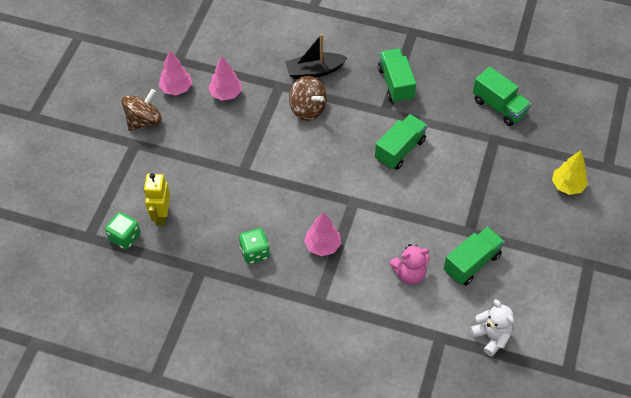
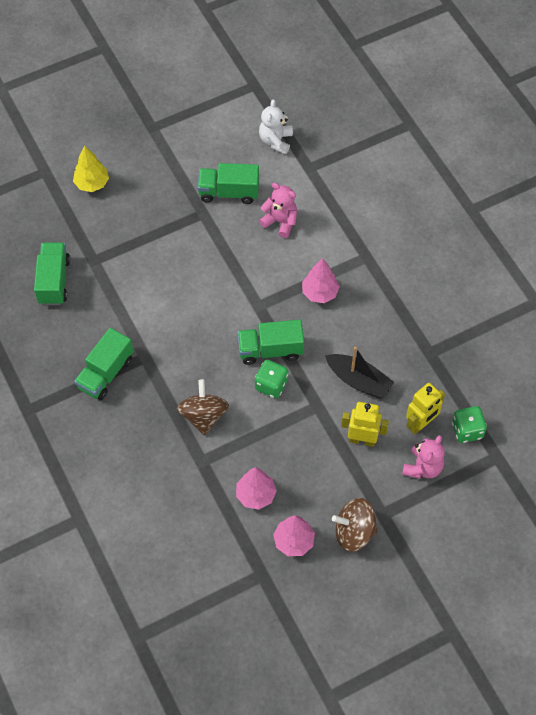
camera: 135 degrees left, 5 degrees up
(134, 190) = (422, 467): none -> pink teddy bear
(191, 175) = (362, 440): none -> yellow robot
(255, 252) = (376, 330): green dice -> green dice (271, 385)
(314, 71) = (156, 448): black boat -> black boat (358, 381)
(400, 150) = (174, 314): green truck -> green truck (270, 350)

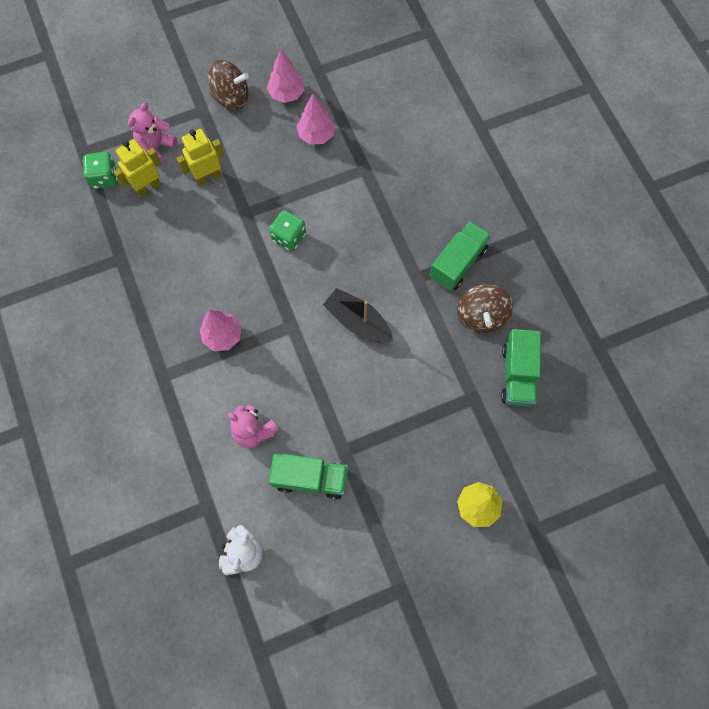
camera: 175 degrees left, 10 degrees up
(203, 416) = (360, 212): brown spinning top -> brown spinning top (481, 316)
(270, 350) = (285, 274): green truck -> none
(358, 381) = (200, 235): black boat -> black boat (357, 321)
(362, 440) = (208, 177): yellow robot -> yellow robot turned 135 degrees clockwise

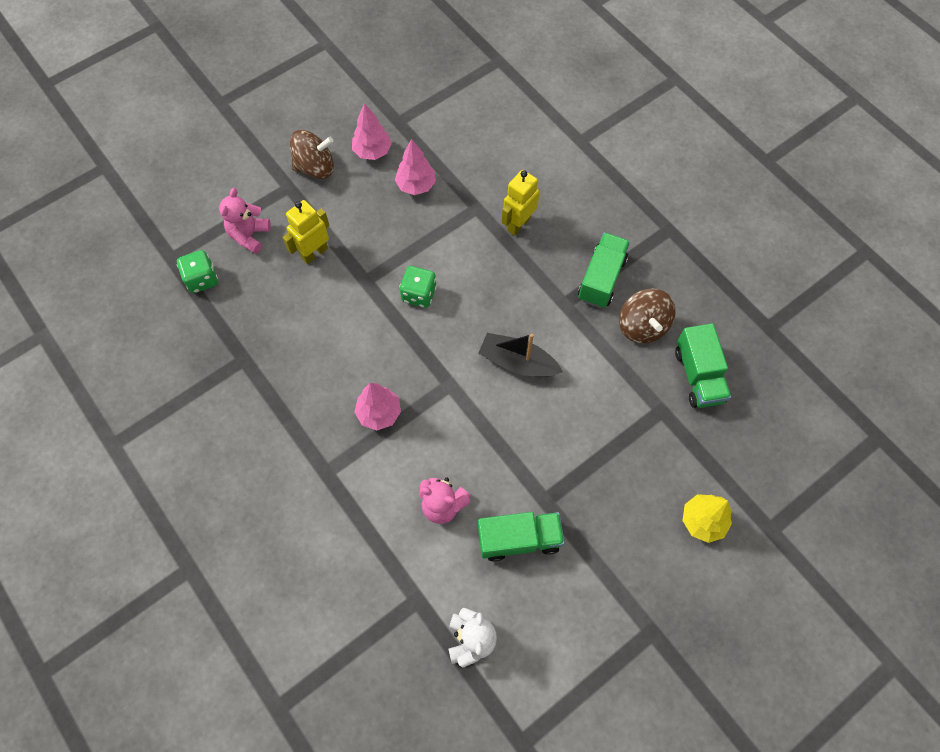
camera: 15 degrees left, 5 degrees down
(148, 187) = (252, 278): yellow robot -> yellow robot (518, 224)

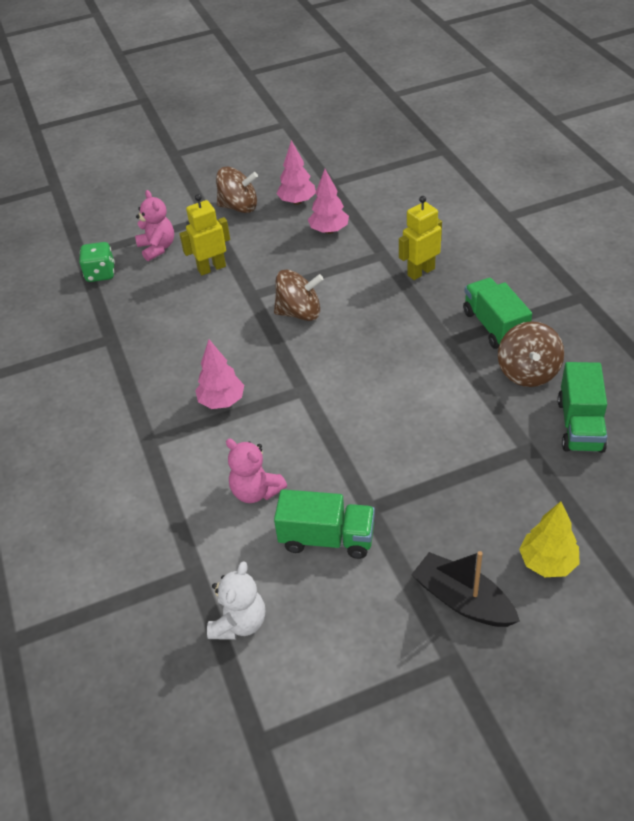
camera: 20 degrees right, 20 degrees down
(249, 235) = (157, 248): pink teddy bear -> pink teddy bear turned 120 degrees clockwise
(419, 294) = (299, 313): green dice -> brown spinning top
(517, 362) = (380, 382): black boat -> black boat (462, 600)
(601, 279) = (494, 326): green truck -> green truck turned 60 degrees counterclockwise

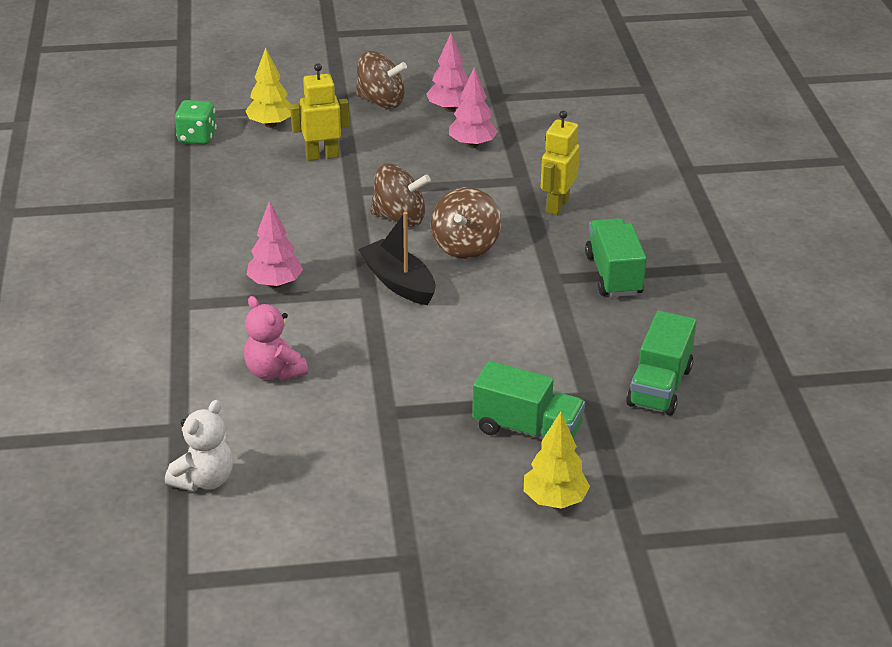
camera: 10 degrees right, 10 degrees down
(157, 248) = (270, 124): pink teddy bear -> yellow tree
(327, 538) = (329, 429): green truck -> green truck (527, 430)
(420, 272) = (557, 205): yellow robot -> yellow robot turned 45 degrees counterclockwise
(462, 600) = (446, 512): black boat -> black boat (399, 282)
(528, 372) = (628, 325): brown spinning top -> brown spinning top (465, 246)

